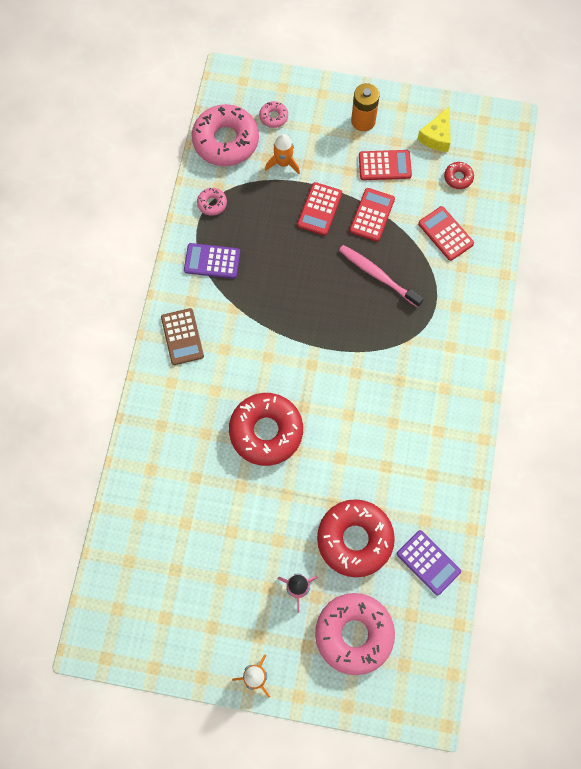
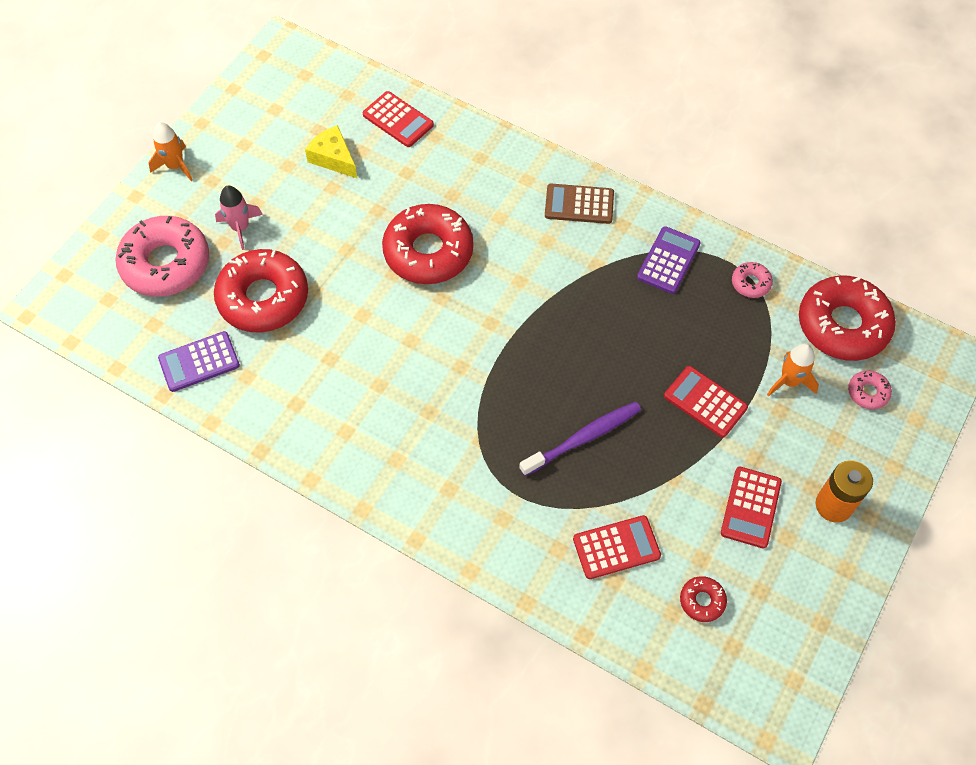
camera: 110 degrees right, 10 degrees down
(226, 141) = (842, 325): pink donut -> red donut
(372, 215) = (676, 463): red calculator -> red calculator (398, 120)
(378, 275) = (583, 438): pink toothbrush -> purple toothbrush
(436, 136) = (781, 598): yellow cheese -> yellow cheese (333, 158)

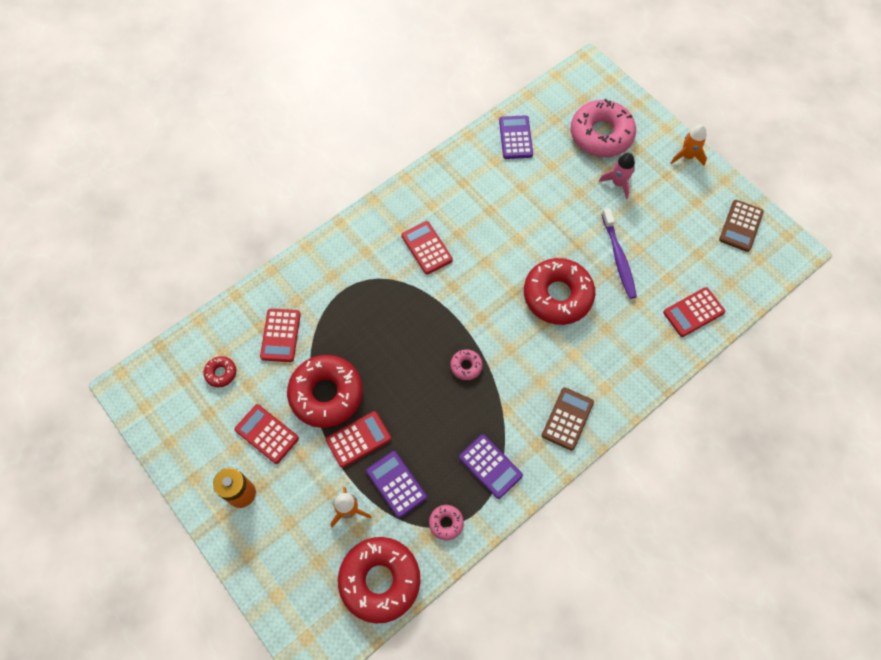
camera: 110 degrees right, 5 degrees up
(263, 298) = (553, 183): red donut -> red donut (326, 394)
(264, 97) = (741, 226): none -> brown calculator
(333, 158) = (666, 257): yellow cheese -> none
(416, 415) = (426, 248): none -> red calculator
(583, 438) = (366, 345): purple toothbrush -> purple toothbrush (618, 258)
(735, 344) = (396, 484): none -> purple calculator
(868, 392) = (314, 568): pink donut -> pink donut (466, 366)

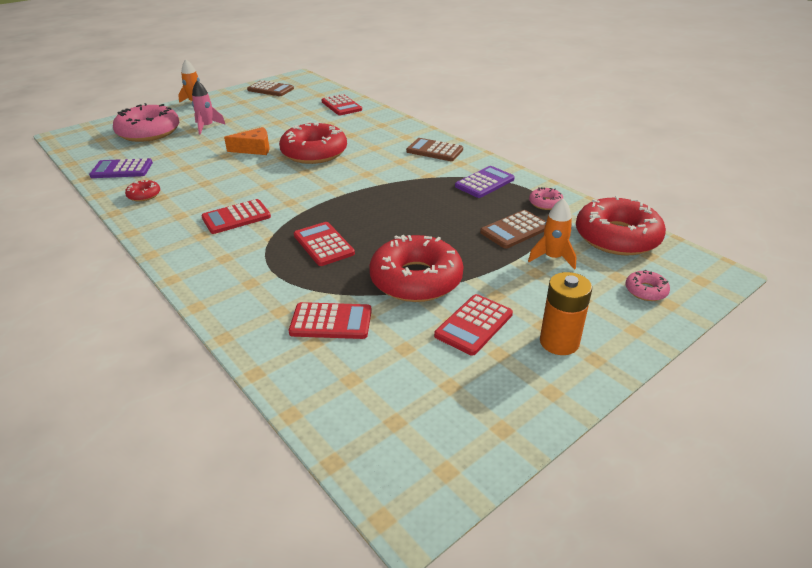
camera: 90 degrees left, 30 degrees down
(221, 373) = (385, 378): red donut -> red donut (144, 195)
(358, 439) = (470, 254): red calculator -> red calculator (323, 244)
(396, 484) = (515, 230): purple calculator -> brown calculator
(466, 366) = (383, 194): pink donut -> pink donut (646, 291)
(564, 238) = (254, 149): none -> orange cheese
(618, 258) = (283, 129): purple toothbrush -> none

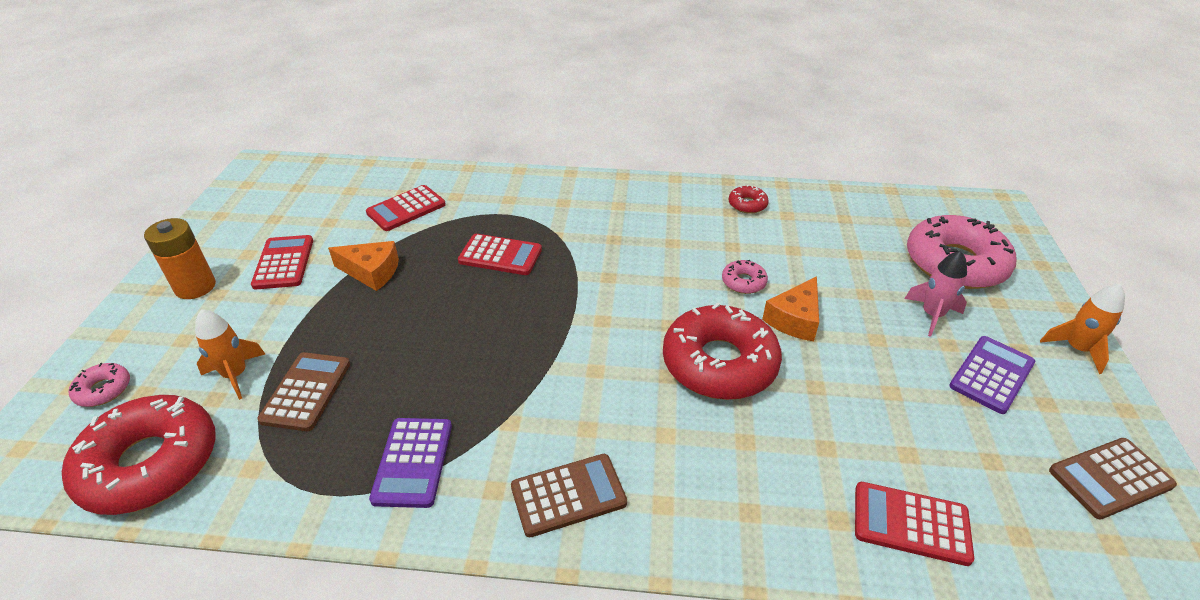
camera: 135 degrees right, 5 degrees up
(122, 169) = (835, 211): purple calculator -> purple calculator (991, 374)
(236, 217) = (624, 233): red calculator -> none
(416, 279) = (372, 272): red donut -> orange cheese
(545, 203) = (287, 474): pink donut -> pink donut (743, 282)

